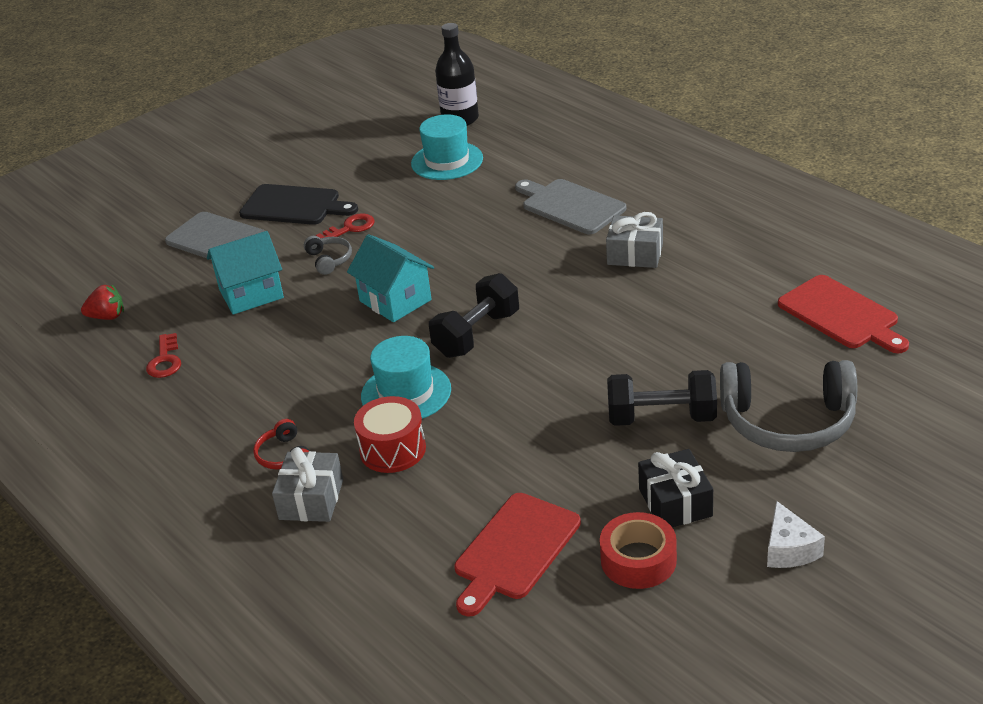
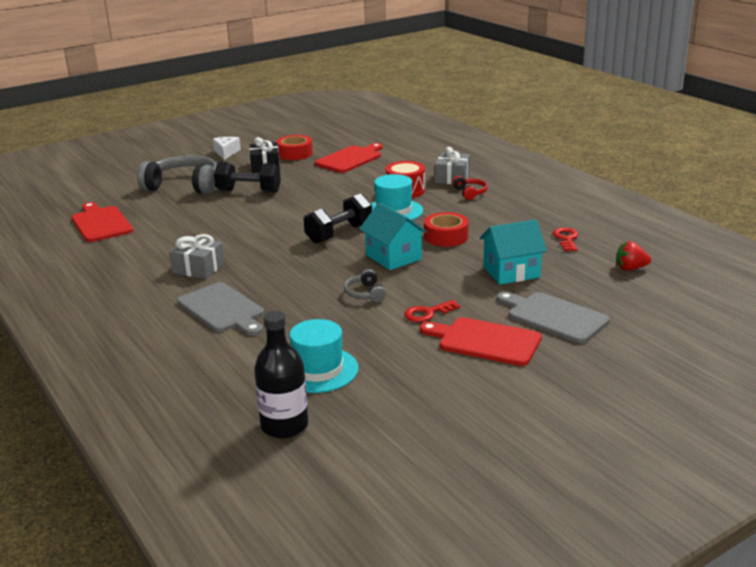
camera: 175 degrees left, 10 degrees down
(294, 206) = (485, 341): black cutting board -> red cutting board
(327, 345) = (446, 237): none -> red tape
(329, 260) = (447, 289): grey headphones -> grey headphones (365, 294)

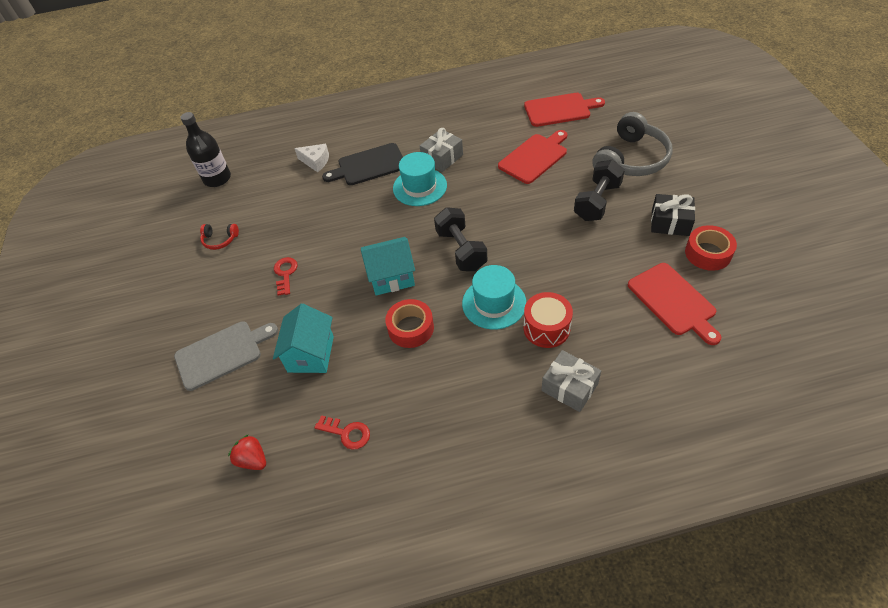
camera: 115 degrees right, 25 degrees up
(223, 309) = (368, 165): grey cutting board -> black cutting board
(226, 153) = (727, 196): white cheese -> white cheese (316, 162)
(318, 370) = (259, 201): turquoise hat -> turquoise hat (420, 187)
(365, 294) = (340, 244): grey headphones -> none
(470, 193) = (514, 389): red headphones -> red headphones (220, 240)
(485, 341) = (224, 296): red cutting board -> red cutting board (534, 157)
(630, 268) = (253, 459): red strawberry -> red strawberry turned 75 degrees counterclockwise

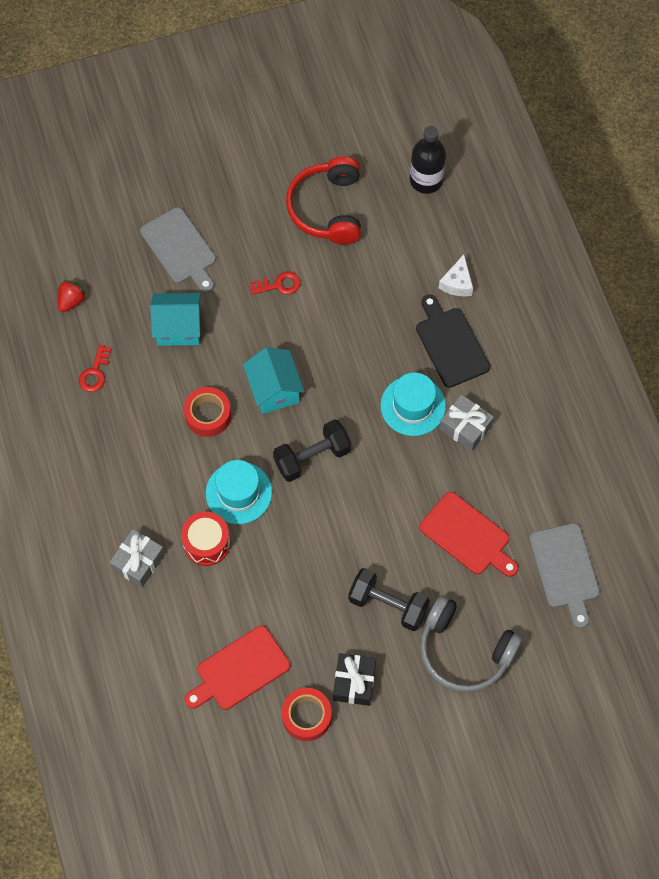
camera: 80 degrees right, 15 degrees up
(220, 240) = (327, 208): red headphones -> red headphones, size x2.20
(560, 109) = (565, 570): red cutting board -> grey cutting board

